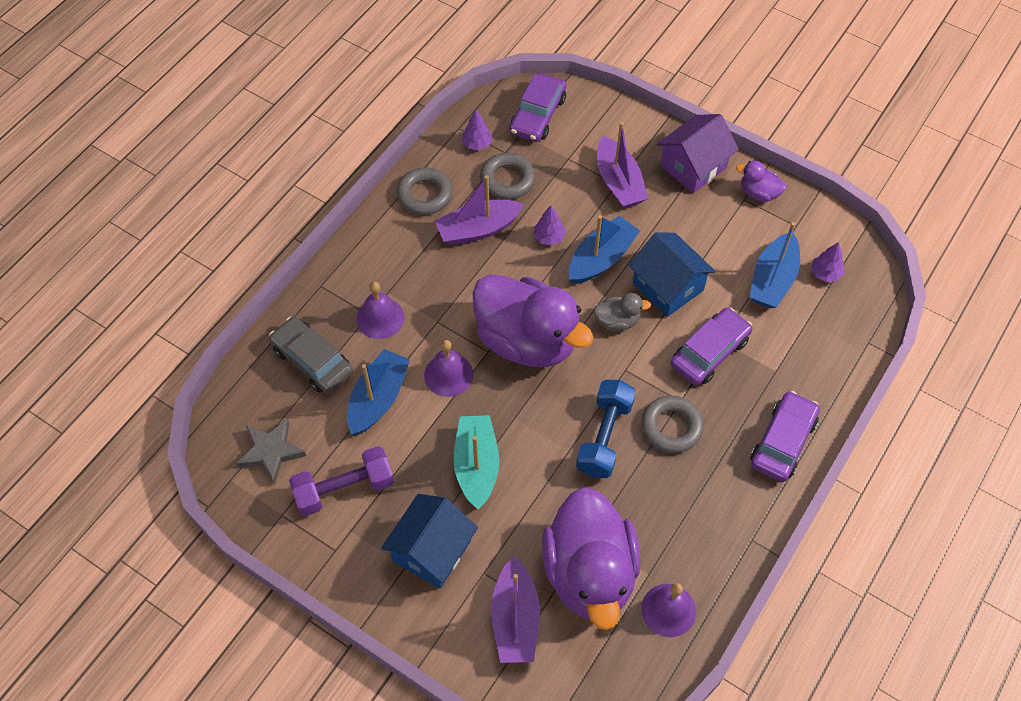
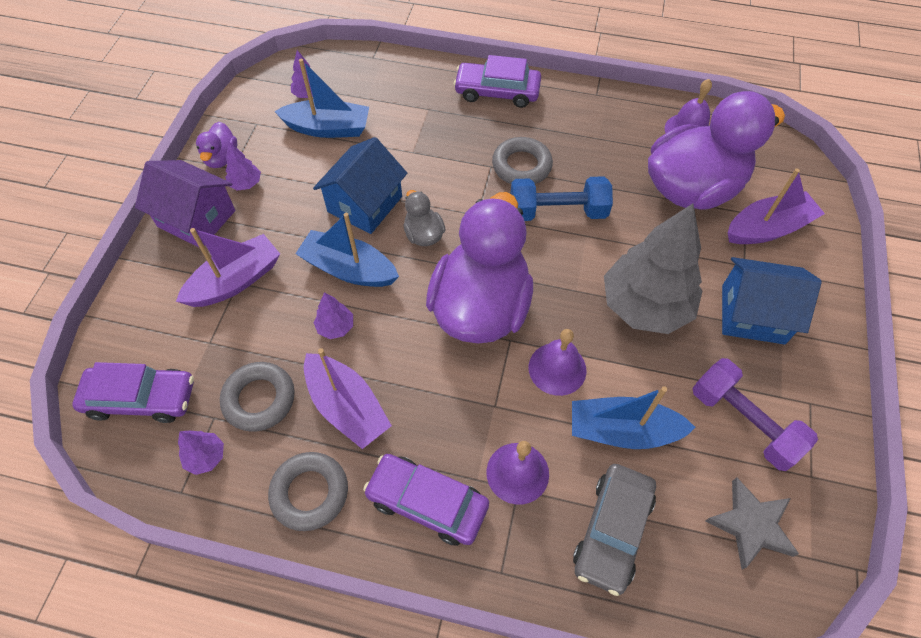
camera: 110 degrees left, 0 degrees up
(476, 465) = (645, 306): turquoise boat -> grey tree
(709, 352) = (429, 156): purple car -> purple car (427, 502)
(721, 205) = (246, 184): none -> purple tree

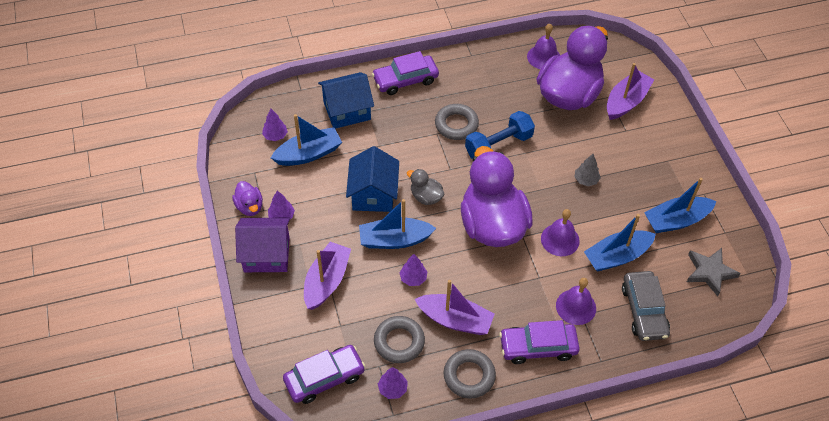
camera: 30 degrees left, 5 degrees down
(645, 306) = (586, 180): grey tree -> grey tree, size x0.41
(743, 422) = (676, 220): purple dumbbell -> blue boat
(752, 314) = (647, 157): blue house -> blue house (347, 110)

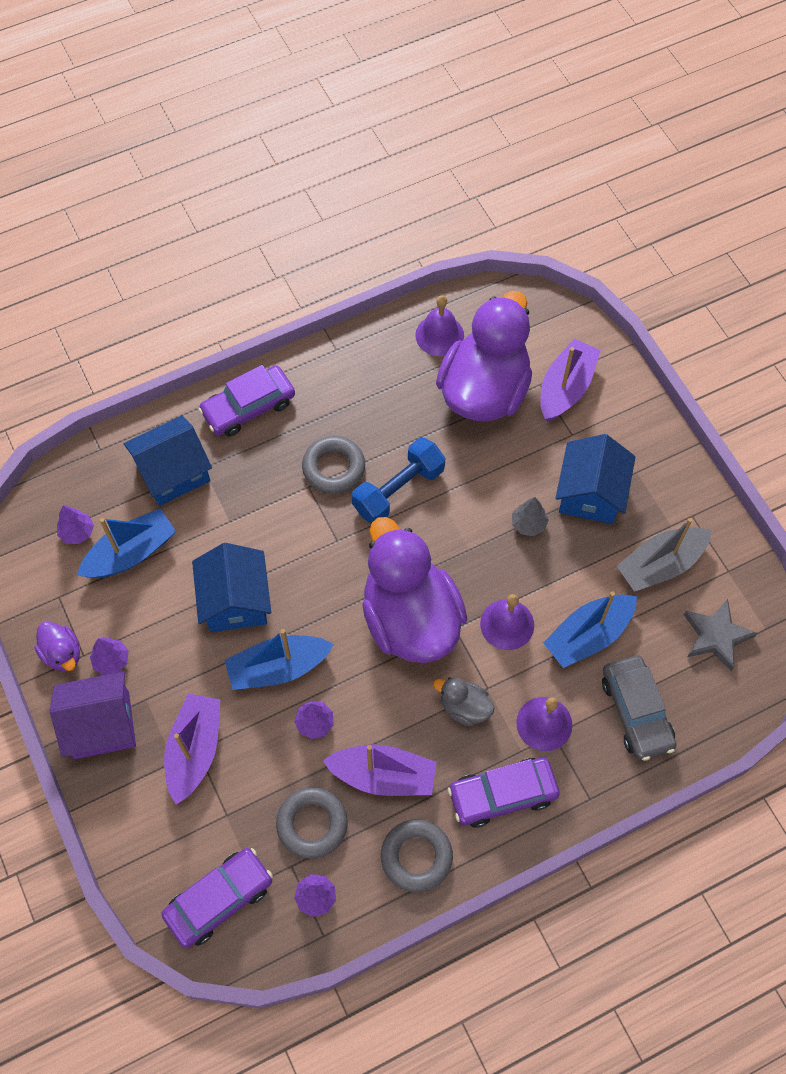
camera: 10 degrees left, 10 degrees up
(426, 197) = (310, 591): grey duck -> grey duck (464, 707)
(633, 168) = (590, 493): none -> blue house
(676, 220) = (660, 565): blue boat -> grey boat

